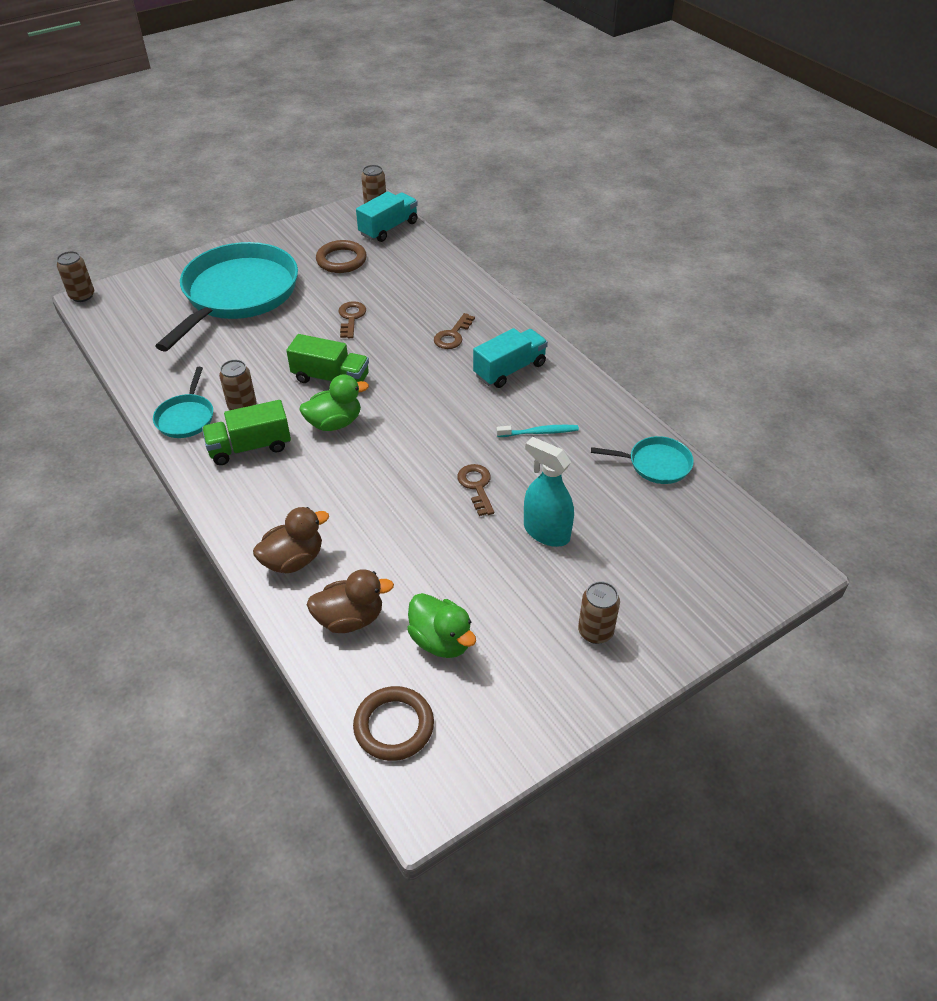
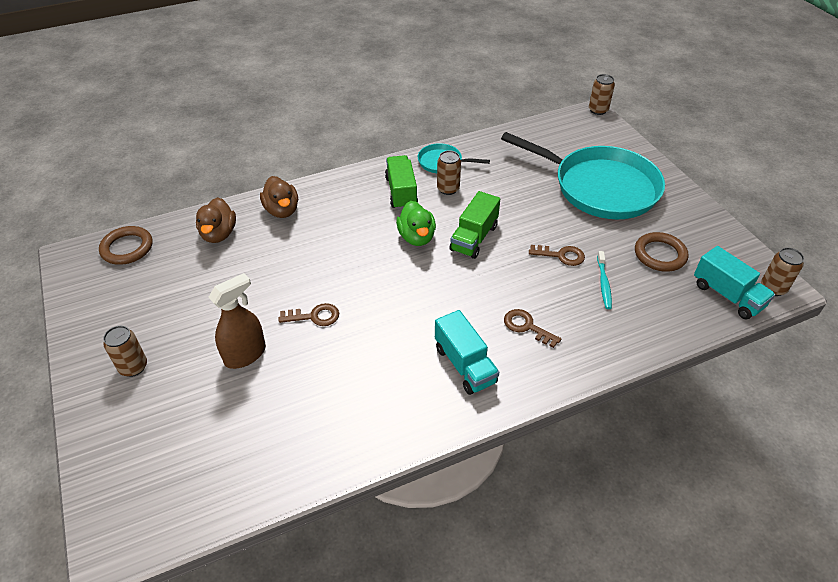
camera: 100 degrees right, 0 degrees up
(441, 641) = (176, 277): green duck -> none
(539, 432) = (367, 373): turquoise toothbrush -> turquoise toothbrush (604, 283)
(546, 532) = (245, 355): turquoise spray bottle -> brown spray bottle
(656, 464) = (293, 463): turquoise pan -> none

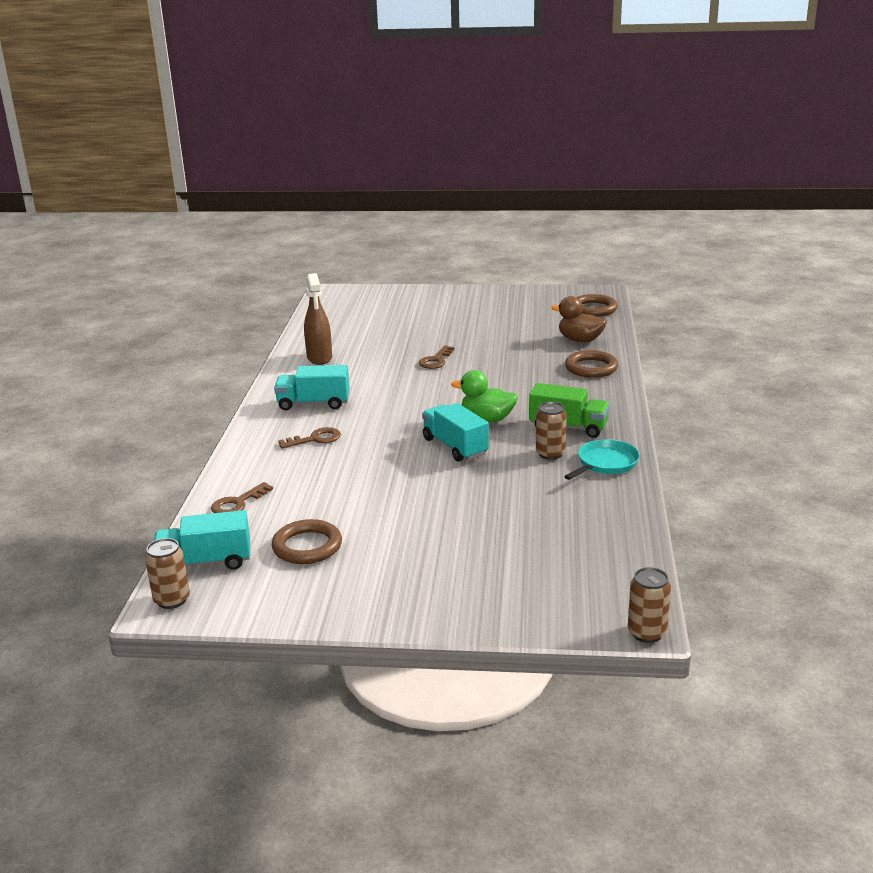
camera: 120 degrees right, 20 degrees down
(133, 367) = (457, 303): brown can -> none
(245, 355) = (426, 334): brown spray bottle -> brown spray bottle (319, 358)
(282, 210) = (591, 368): brown duck -> brown ring
(474, 238) = (455, 447): green truck -> turquoise truck
(561, 256) = (376, 485): brown key -> brown key (237, 503)
(600, 187) = (458, 555): turquoise pan -> none
(604, 283) = (313, 495): turquoise toothbrush -> none

